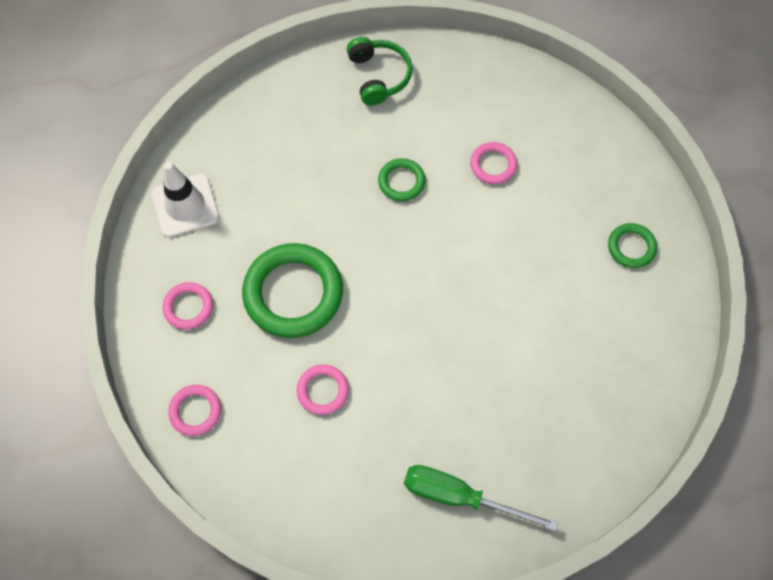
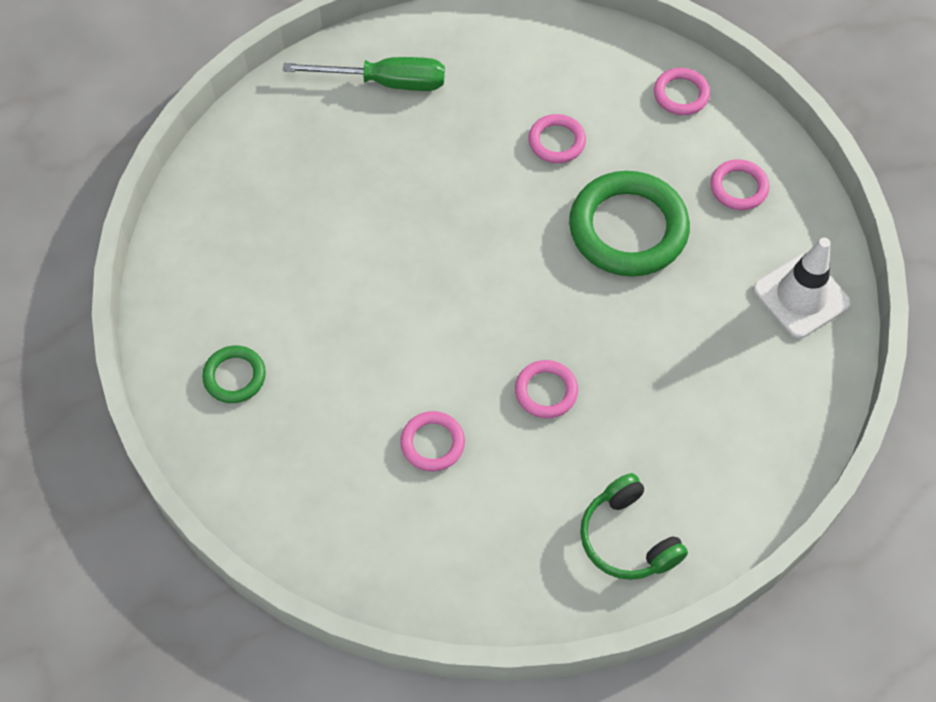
camera: 165 degrees right, 5 degrees down
(401, 181) = (546, 391): green ring -> pink ring

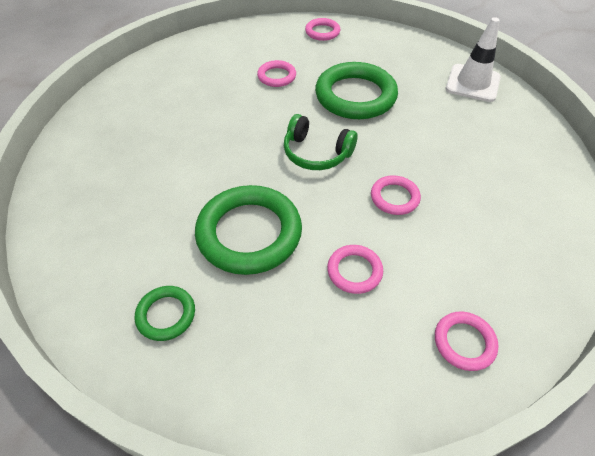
camera: 35 degrees left, 10 degrees down
(365, 339) = (249, 233): none -> green ring
(385, 82) = (147, 93): green screwdriver -> none
(628, 538) = (530, 251): green headphones -> green headphones (316, 153)
(738, 187) = (391, 55): pink ring -> pink ring (464, 342)

